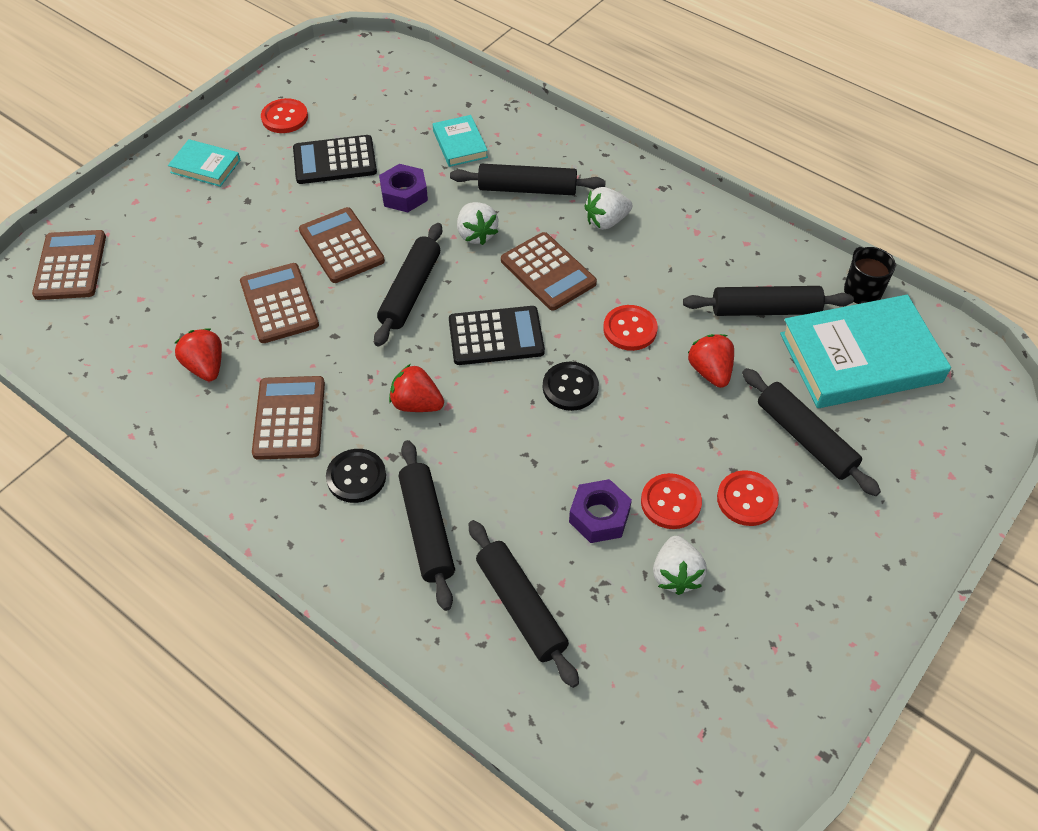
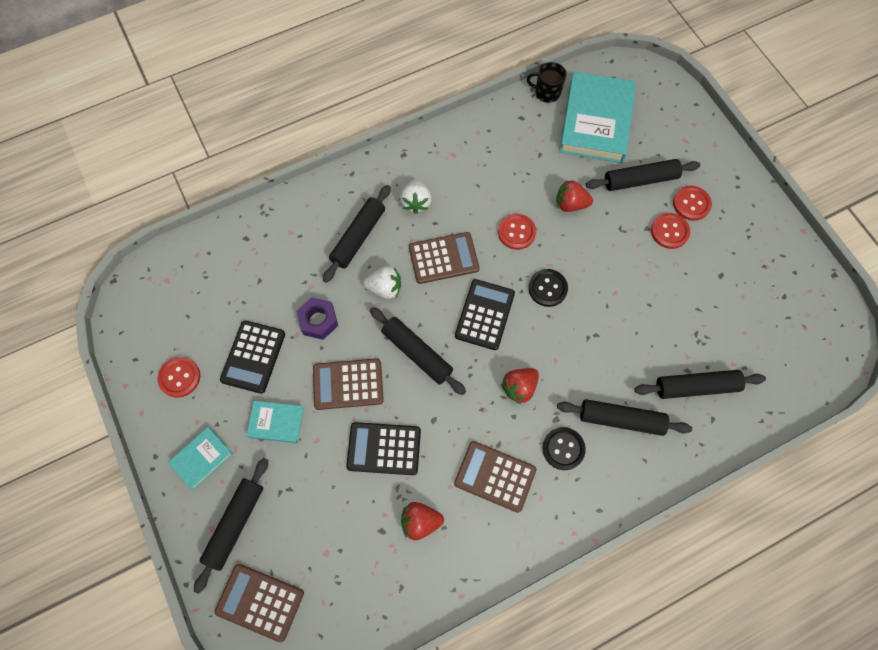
camera: 65 degrees left, 15 degrees up
(279, 303) = (384, 448): brown calculator -> black calculator
(460, 144) = (287, 262): turquoise book -> turquoise book (276, 422)
(599, 516) = (650, 315): purple nut -> none
(670, 502) = (656, 272): red button -> red button (691, 204)
(675, 575) = (705, 293): white strawberry -> none
(765, 310) = (537, 150): black rolling pin -> black rolling pin (235, 524)

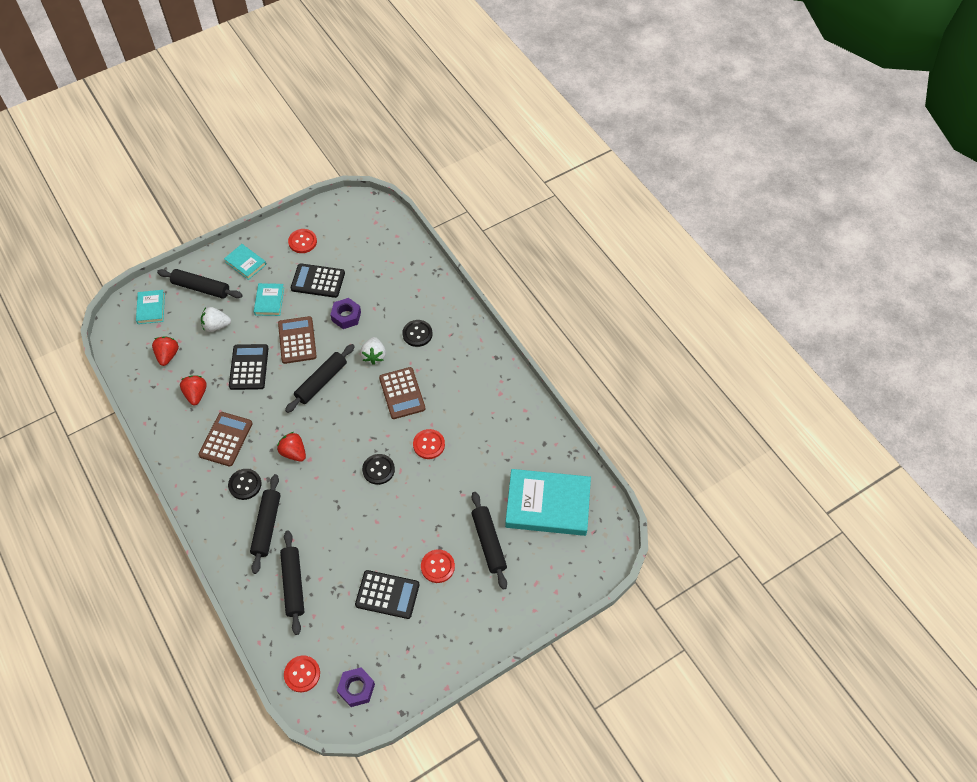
camera: 85 degrees right, 10 degrees down
(260, 602) = (151, 308): brown calculator -> turquoise book
(358, 237) = (417, 334): black rolling pin -> black button
(416, 202) = (451, 370): white strawberry -> white strawberry (216, 326)
(484, 314) = (354, 425): black calculator -> black calculator (387, 594)
(547, 92) = (574, 463): black mug -> none
(570, 204) = (459, 485): red strawberry -> red strawberry (168, 355)
(691, 204) = (467, 586): red button -> red button (302, 674)
(813, 319) = (356, 688): none -> purple nut

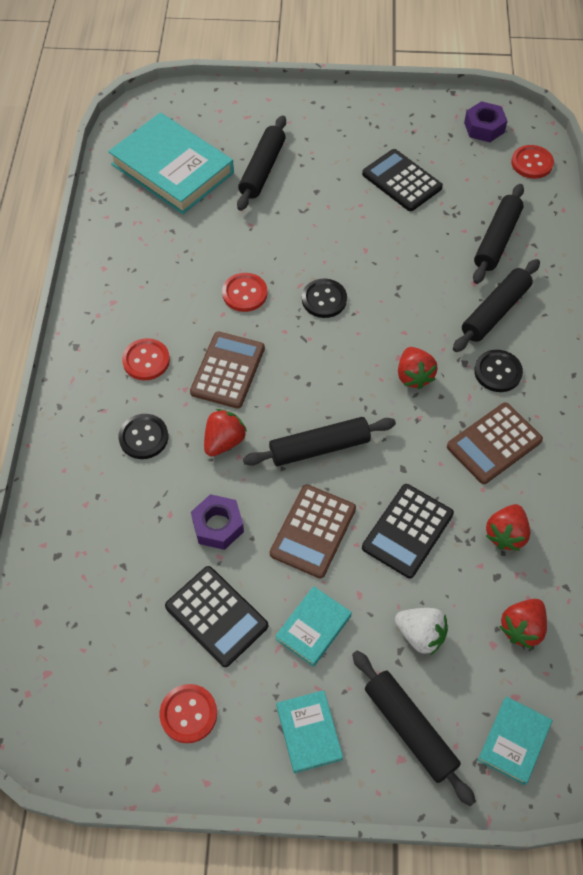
camera: 145 degrees left, 0 degrees up
(374, 356) = (224, 441): white strawberry -> red strawberry
(437, 566) = (332, 177): red button -> red button (146, 360)

